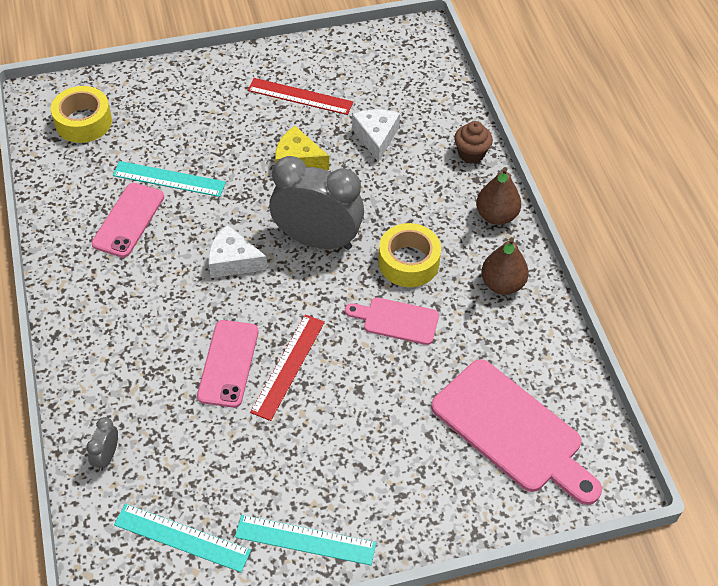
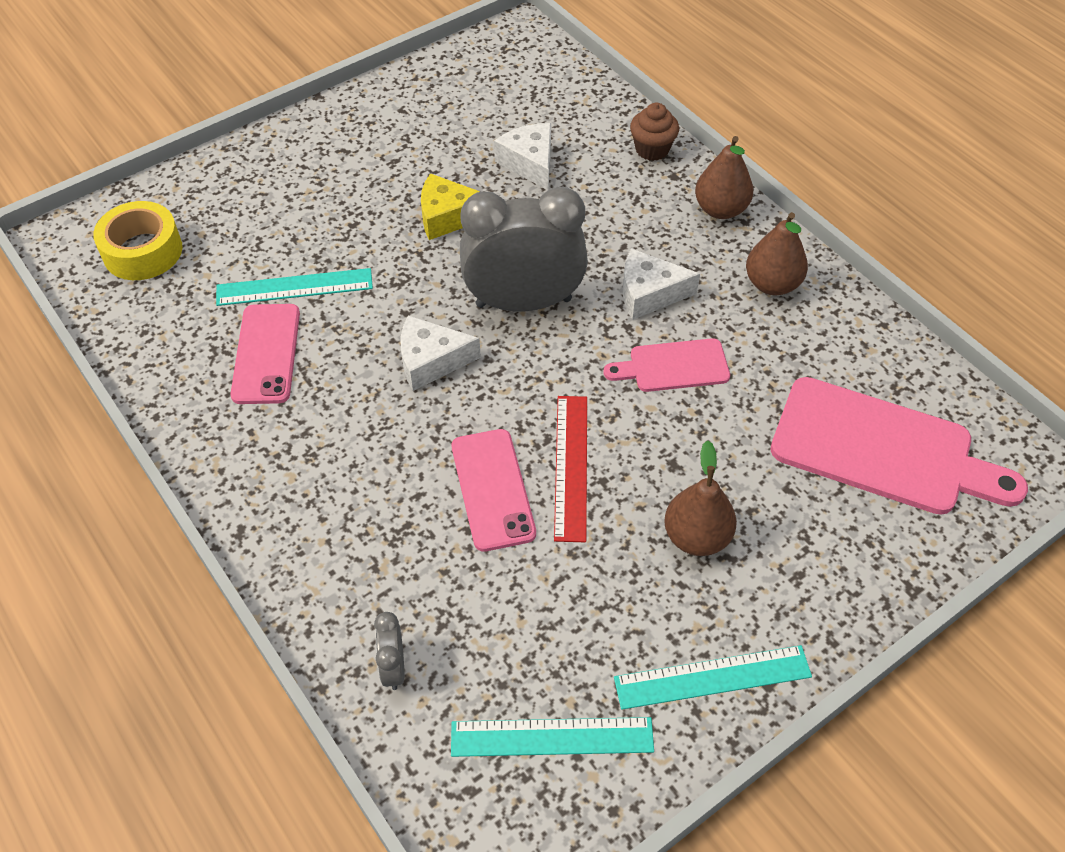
camera: 20 degrees left, 0 degrees up
(300, 96) = (411, 142): red ruler -> none
(346, 444) = (696, 537): none -> brown pear
(408, 262) = (649, 294): yellow tape -> white cheese

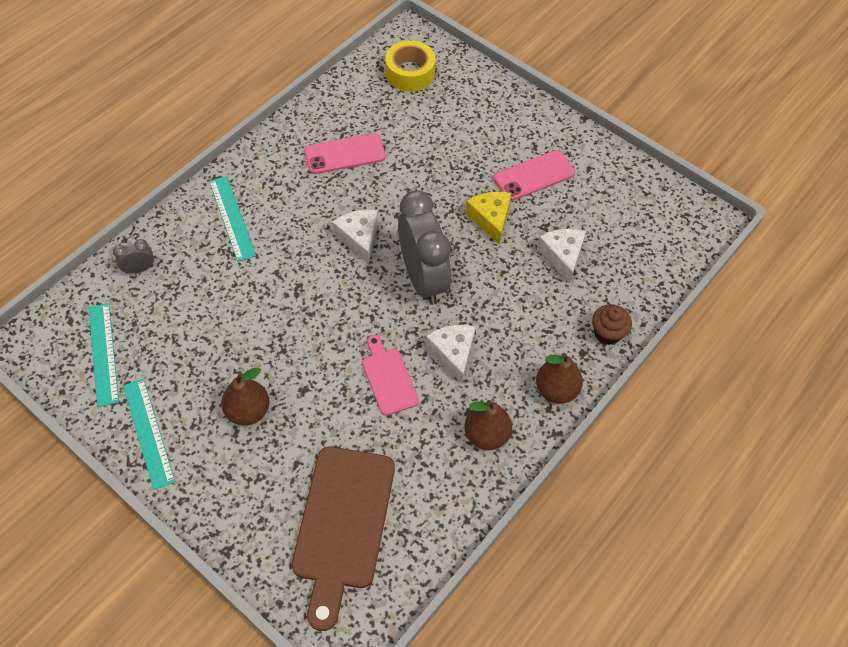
camera: 75 degrees right, 5 degrees up
(294, 287) = (402, 153): turquoise ruler -> turquoise ruler (232, 218)
(492, 489) = (265, 291): pink phone -> pink phone (534, 176)
(529, 163) = (562, 256): white cheese -> white cheese turned 60 degrees counterclockwise
(571, 466) = (291, 330): red ruler -> none
(882, 449) = (343, 524): pink cutting board -> brown cutting board

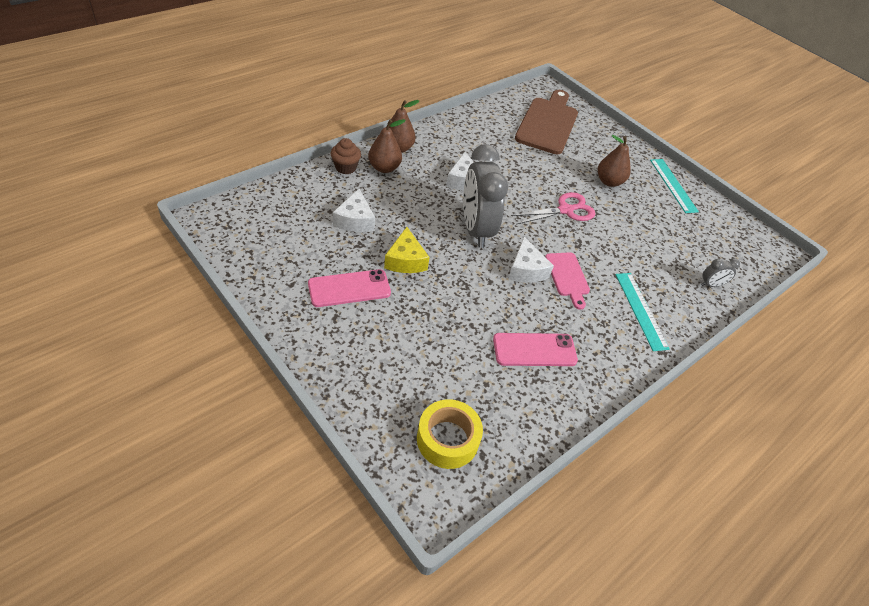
camera: 175 degrees left, 10 degrees down
(103, 353) = (719, 233): turquoise ruler -> none
(313, 338) = (565, 210): none -> pink scissors
(388, 378) = (513, 178): pink cutting board -> pink cutting board (567, 277)
(486, 435) = (453, 139): brown pear -> brown pear (384, 168)

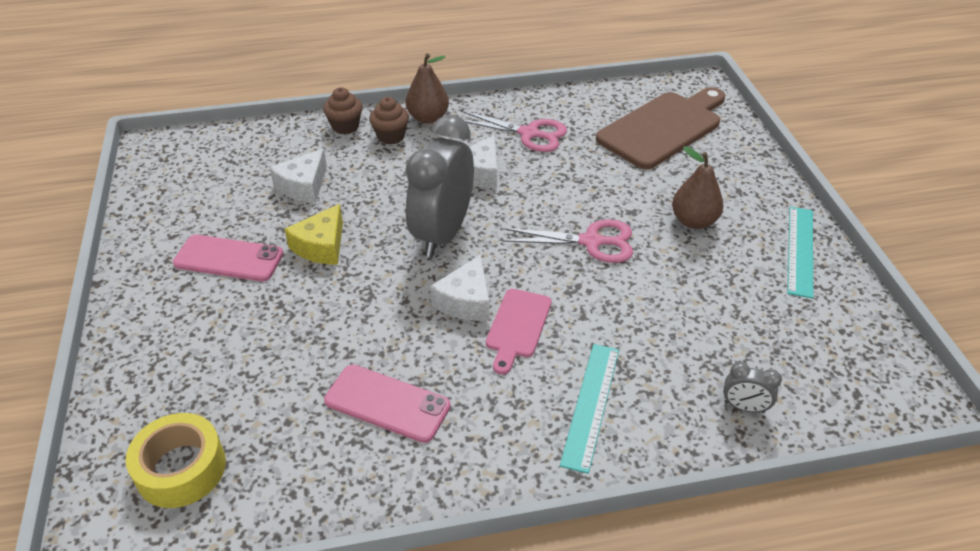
camera: 35 degrees right, 5 degrees down
(384, 168) = (391, 136): brown pear -> brown cupcake
(473, 145) = (529, 134): none -> pink scissors

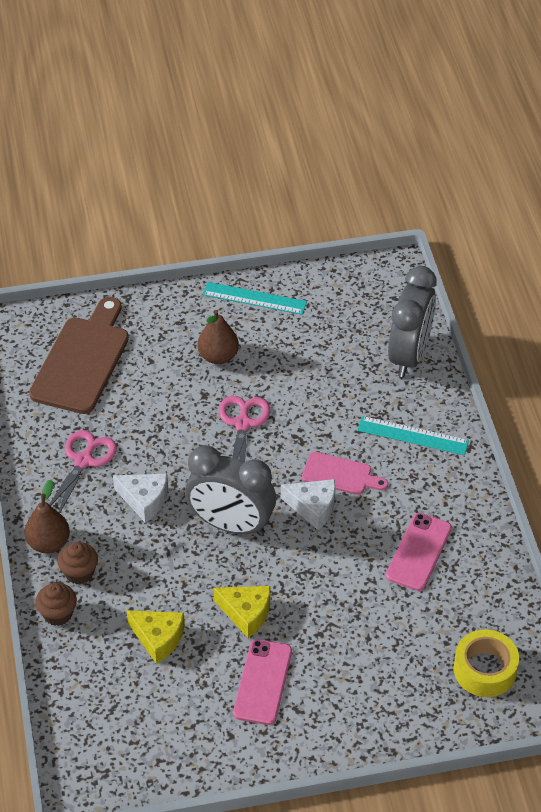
camera: 90 degrees left, 5 degrees up
(303, 186) = (158, 638): white cheese -> yellow cheese
(663, 128) = (82, 361): brown cutting board -> brown cutting board turned 60 degrees clockwise
(744, 407) = (409, 355): grey clock -> grey clock, size x2.41

